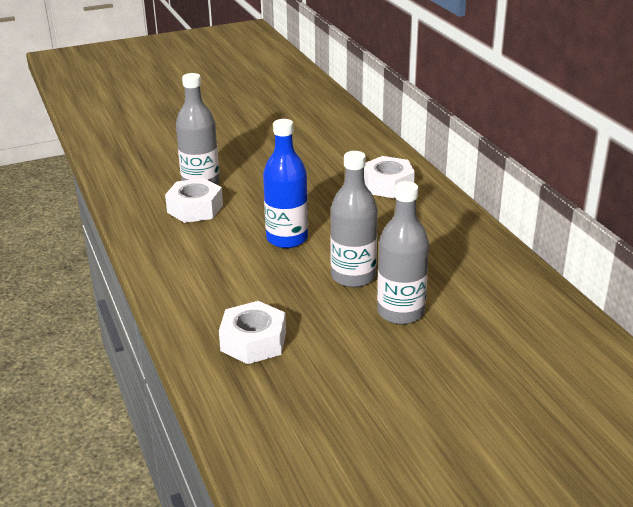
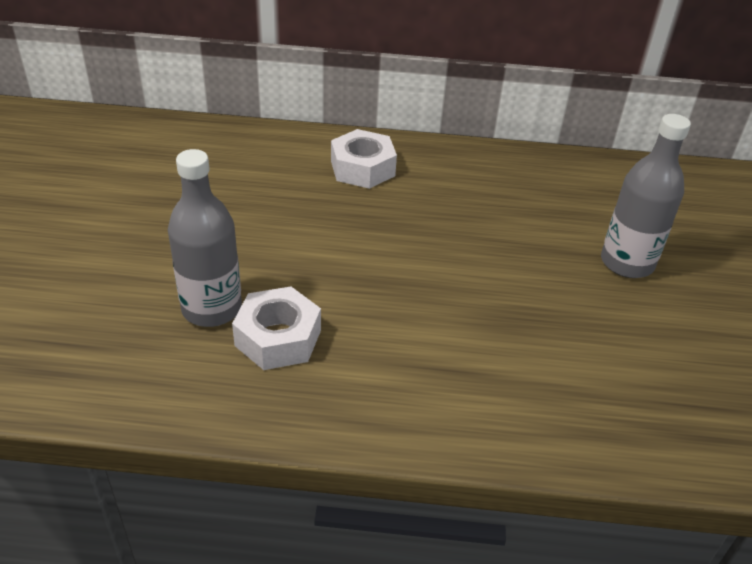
camera: 65 degrees left, 10 degrees up
(253, 341) = (636, 394): white nut -> none
(287, 239) = (423, 285): blue bottle -> none
(353, 276) = (540, 267): grey bottle -> none

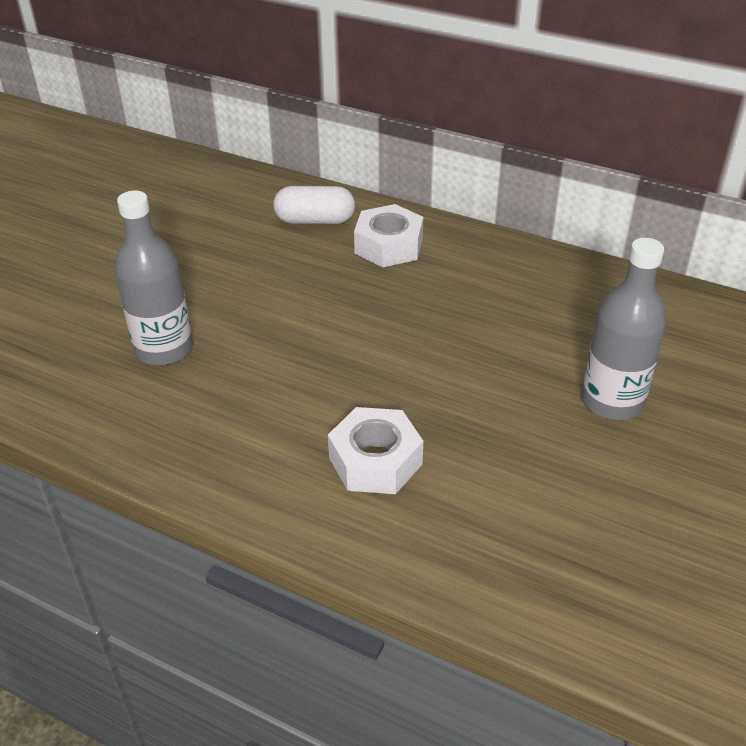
camera: 25 degrees right, 0 degrees up
(278, 338) = (205, 389): white nut -> white nut (375, 461)
(281, 157) = (315, 220): none -> white capsule

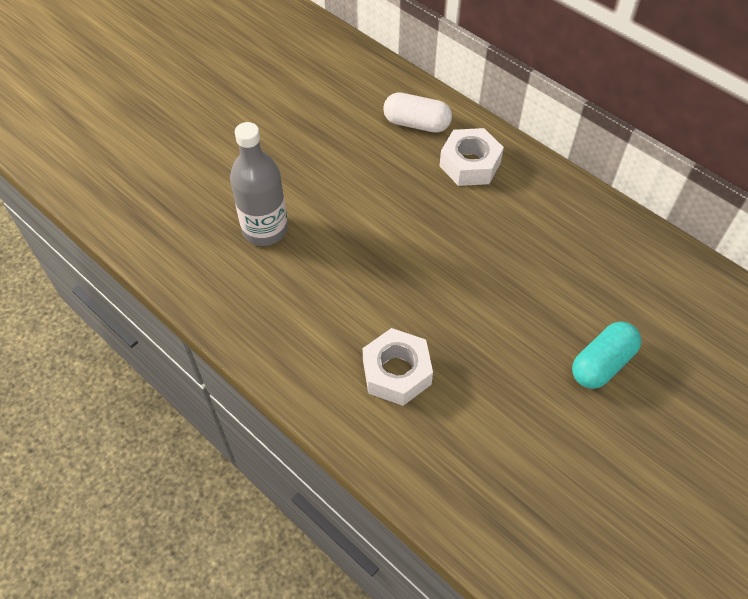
camera: 15 degrees right, 15 degrees up
(612, 401) = (602, 363): grey bottle -> turquoise capsule

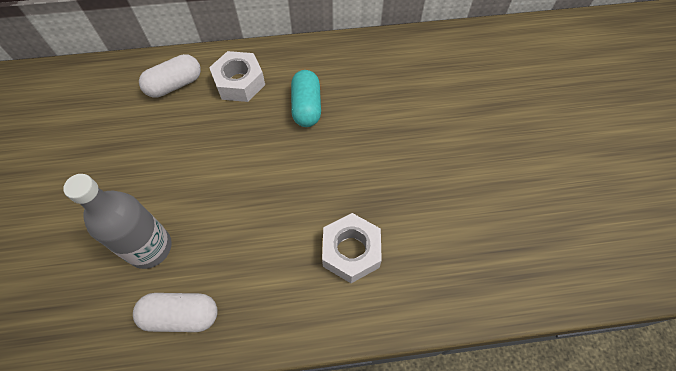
camera: 50 degrees left, 5 degrees up
(234, 294) = (181, 316): none -> white capsule
(602, 363) = (444, 131): turquoise capsule -> turquoise capsule (306, 107)

